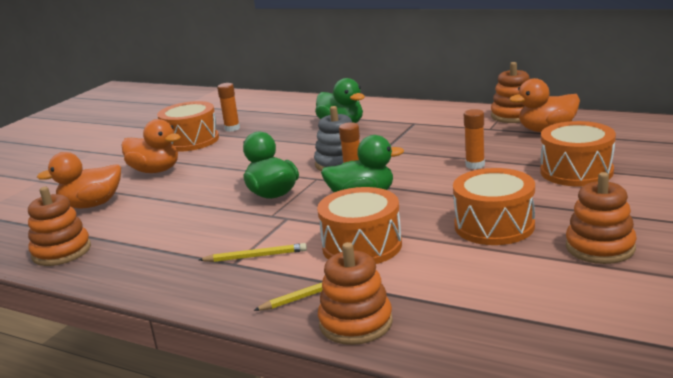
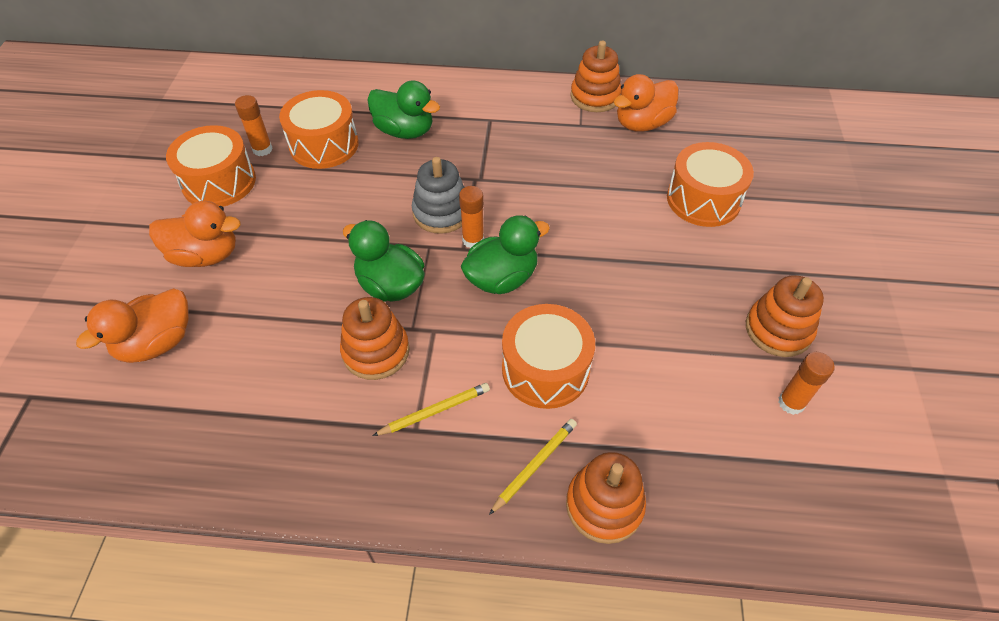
camera: 25 degrees left, 30 degrees up
(61, 251) = (174, 450): orange stacking toy -> orange stacking toy (376, 351)
(475, 165) = (596, 199): orange glue stick -> orange glue stick (791, 403)
(494, 226) = (665, 309): orange drum -> orange drum (324, 145)

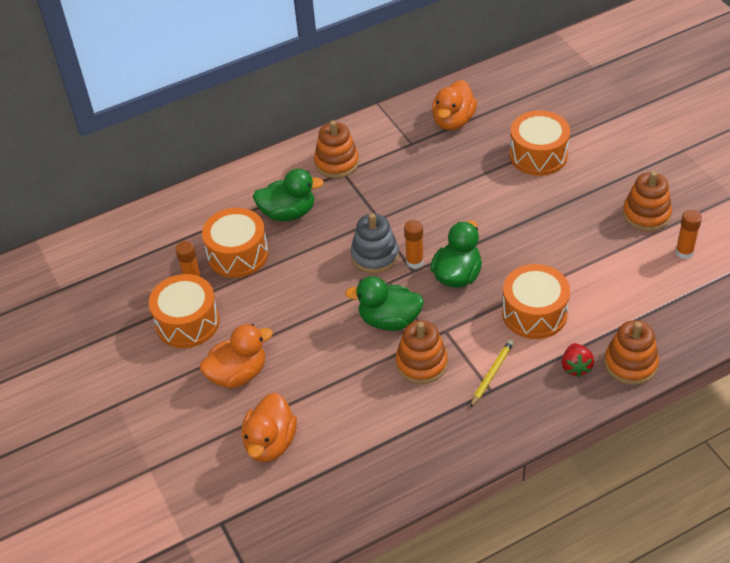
camera: 30 degrees left, 5 degrees down
(535, 465) = (576, 367): yellow pencil -> red strawberry
(595, 97) = (402, 117): orange stacking toy -> orange stacking toy (337, 163)

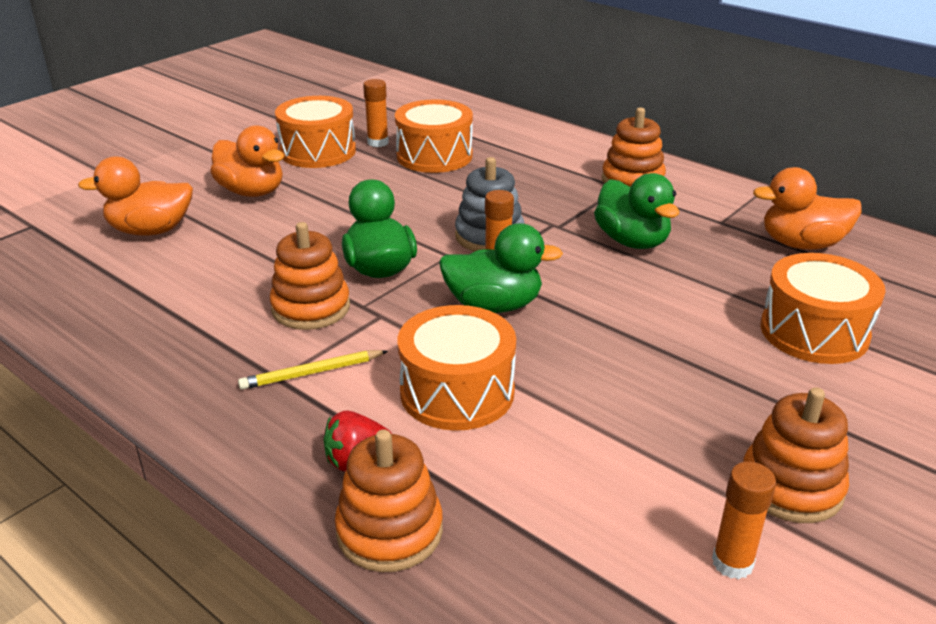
camera: 65 degrees right, 15 degrees down
(288, 213) = (521, 169): green duck -> green duck (632, 241)
(492, 374) = (311, 373): yellow pencil -> yellow pencil turned 150 degrees clockwise

